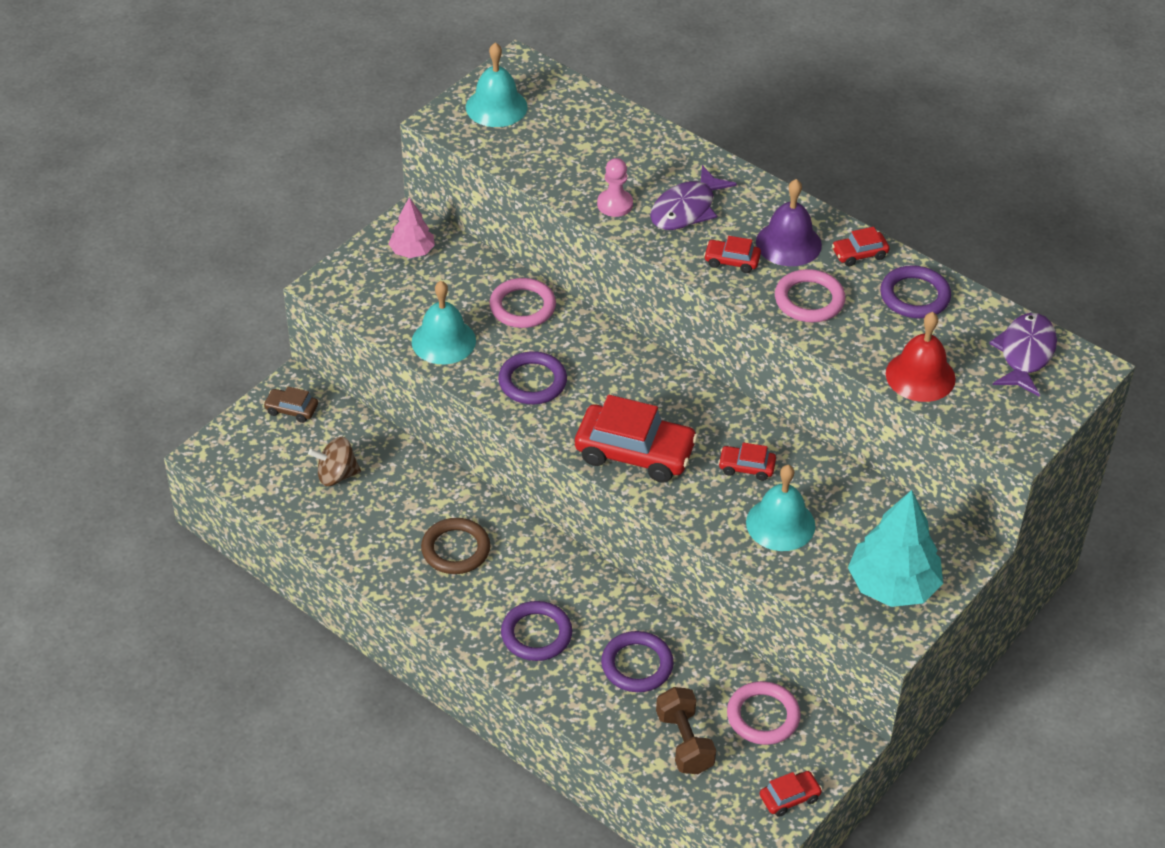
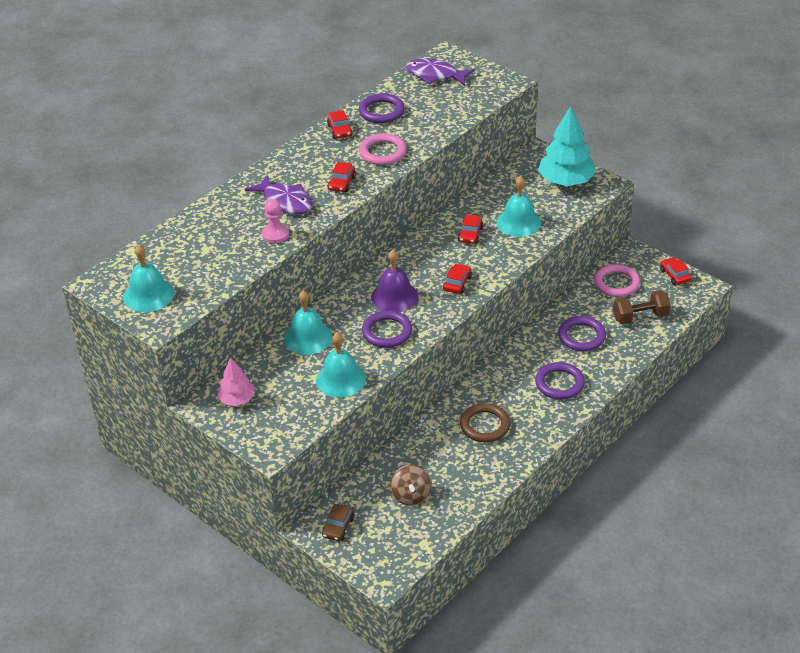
camera: 85 degrees left, 5 degrees down
(522, 307) = (308, 337): pink ring -> turquoise bell
(635, 452) = (457, 283): red car -> red car, size x0.48
(788, 243) = (326, 158): purple bell -> purple bell (394, 296)
(920, 376) = (453, 113): red bell -> none

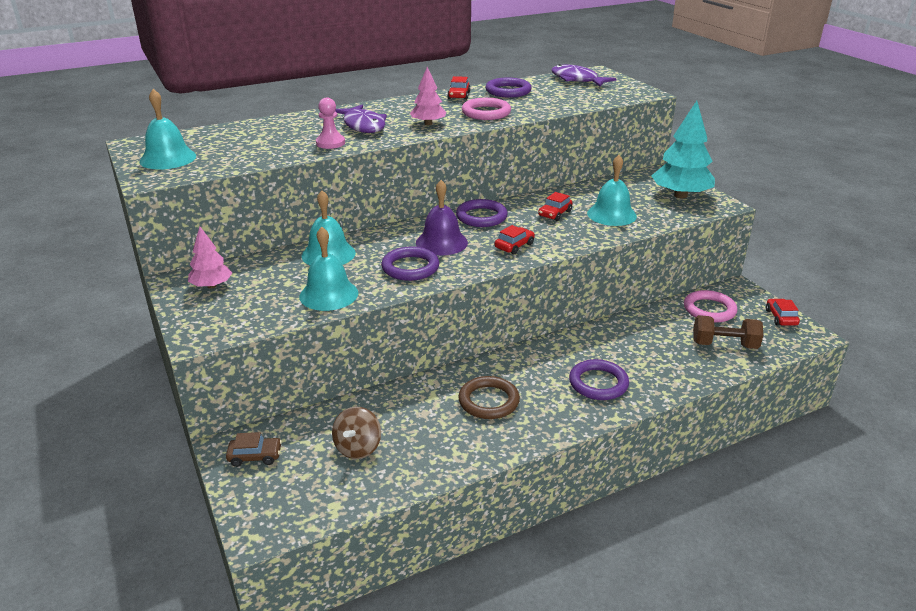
camera: 20 degrees right, 10 degrees down
(338, 527) = (255, 456): brown car -> brown car turned 135 degrees counterclockwise
(342, 183) = (428, 124): red car -> pink tree
(581, 336) = (647, 346): purple ring -> purple ring (481, 217)

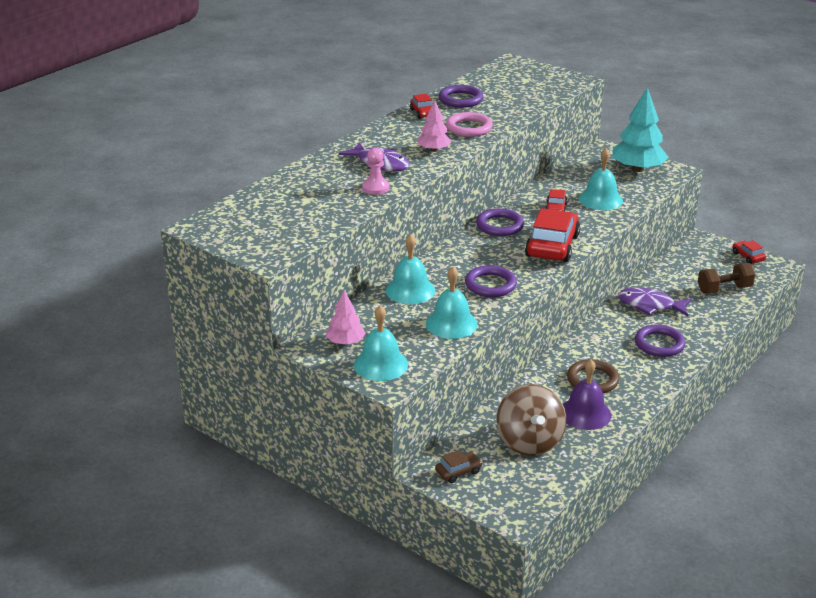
camera: 25 degrees left, 0 degrees up
(168, 158) = (253, 235): turquoise bell -> turquoise bell (380, 364)
(358, 448) = (529, 442): brown spinning top -> brown spinning top, size x1.62
(441, 242) = (492, 257): purple bell -> purple bell (585, 413)
(514, 246) = (552, 246): red car -> red car, size x2.09
(577, 80) = (505, 75): purple fish -> purple fish (650, 305)
(709, 309) = (693, 263): pink ring -> none

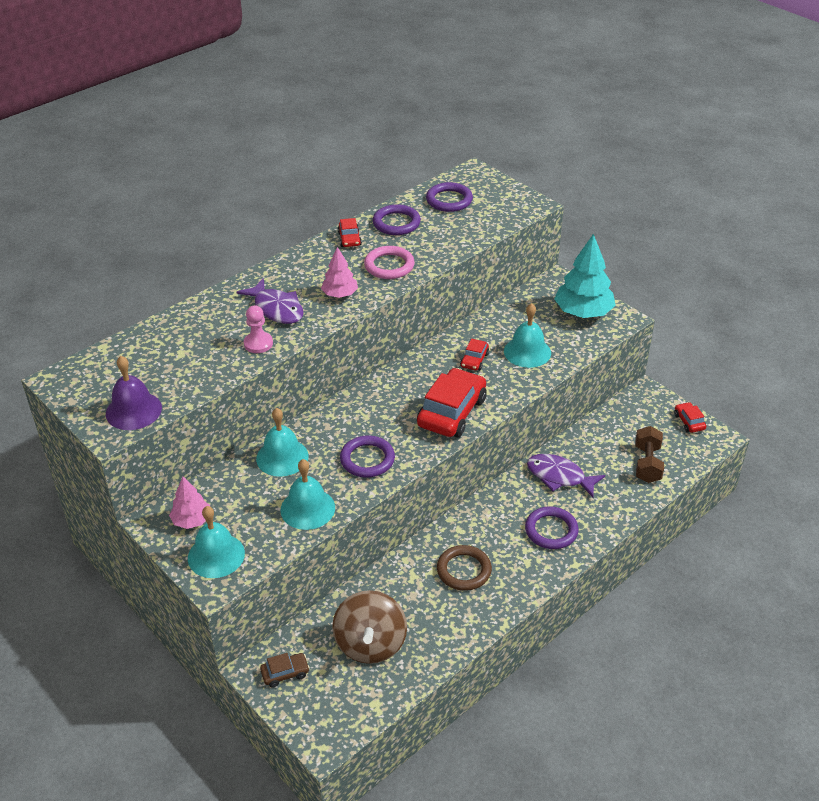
camera: 10 degrees right, 10 degrees up
(499, 226) = (407, 378): purple ring -> purple ring (449, 200)
(585, 413) = (441, 614): purple bell -> purple bell (133, 410)
(724, 289) = (647, 464): brown dumbbell -> brown dumbbell turned 75 degrees counterclockwise

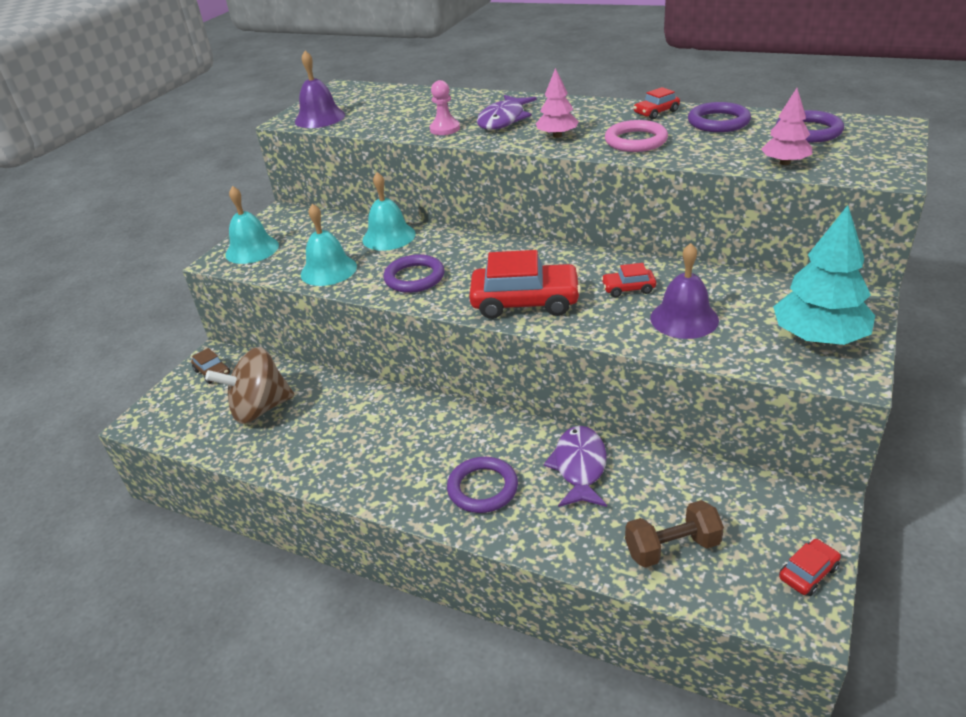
camera: 70 degrees right, 5 degrees down
(192, 520) = (288, 226): pink tree -> pink tree (785, 163)
(464, 570) = (383, 438): brown ring -> none
(527, 352) = (684, 318): turquoise bell -> purple bell

